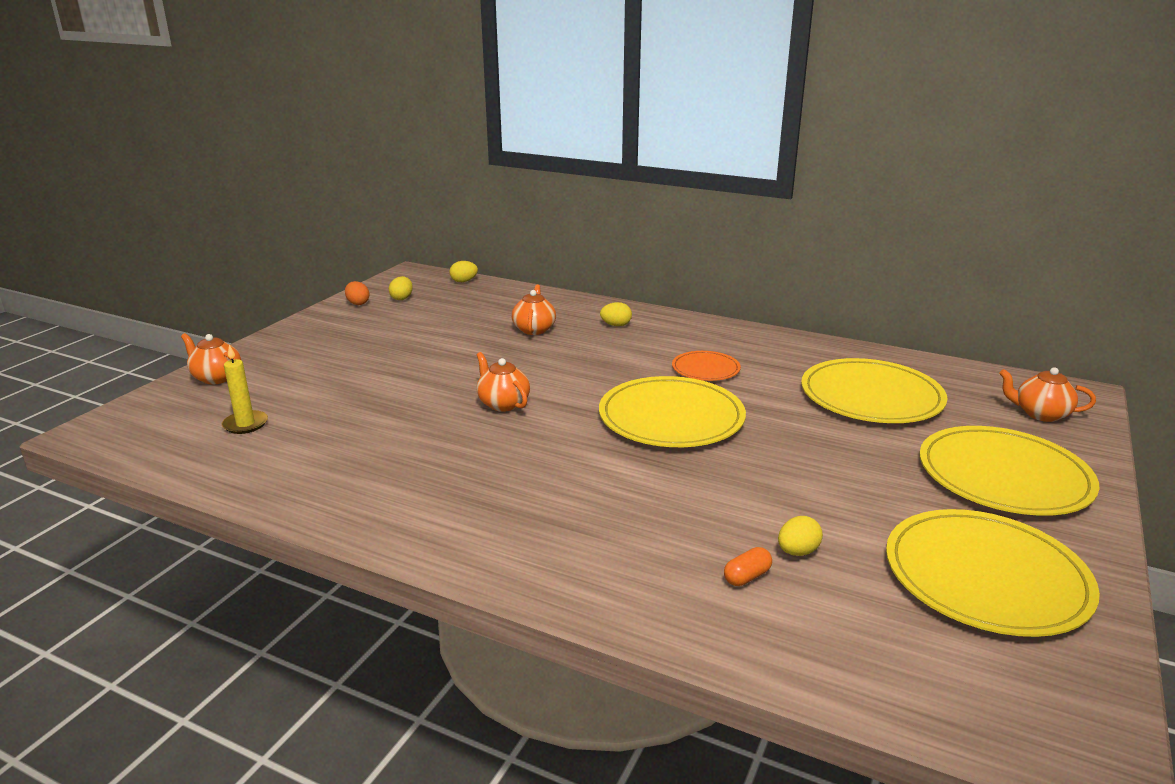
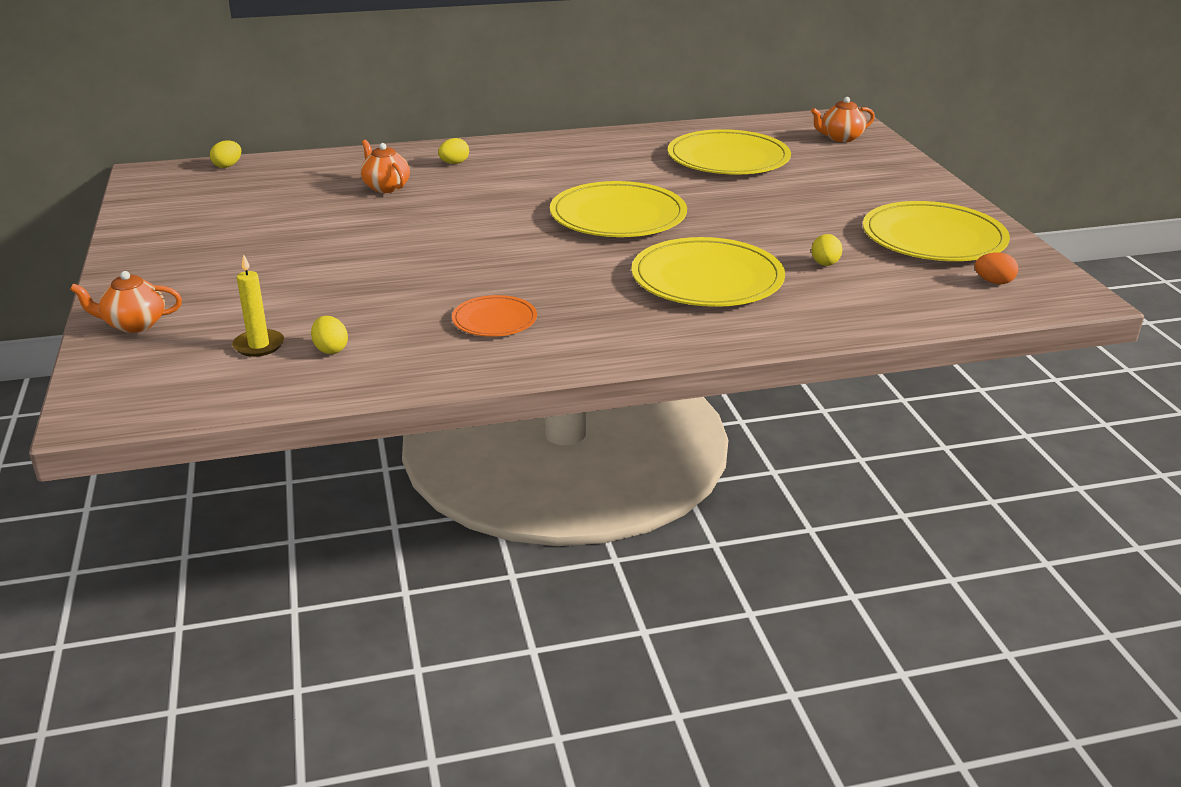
camera: 40 degrees left, 5 degrees up
(358, 303) = (148, 217): orange egg -> orange egg (993, 282)
(402, 298) = (190, 199): yellow egg -> yellow egg (331, 349)
(503, 404) = (470, 250): orange teapot -> none
(705, 369) = (585, 175): orange plate -> orange plate (494, 320)
(747, 577) = (818, 288): orange capsule -> none
(1004, 476) = (870, 181): yellow plate -> yellow plate (707, 279)

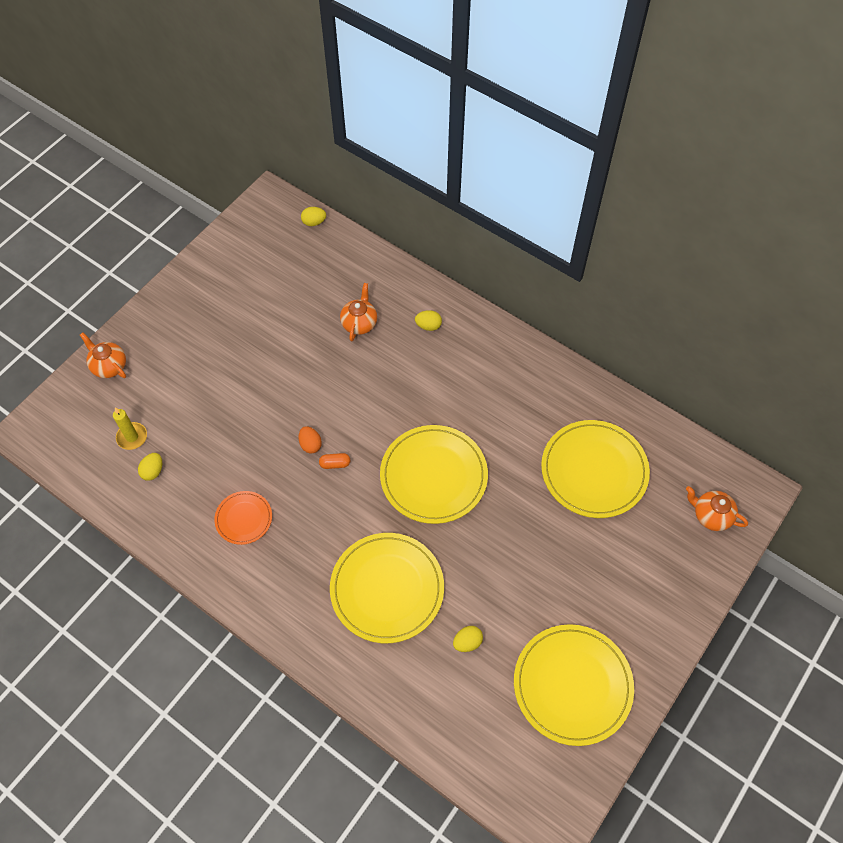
camera: 50 degrees right, 30 degrees up
(519, 252) = (335, 464): none -> orange capsule
(993, 282) = (530, 761): orange egg -> orange egg (310, 444)

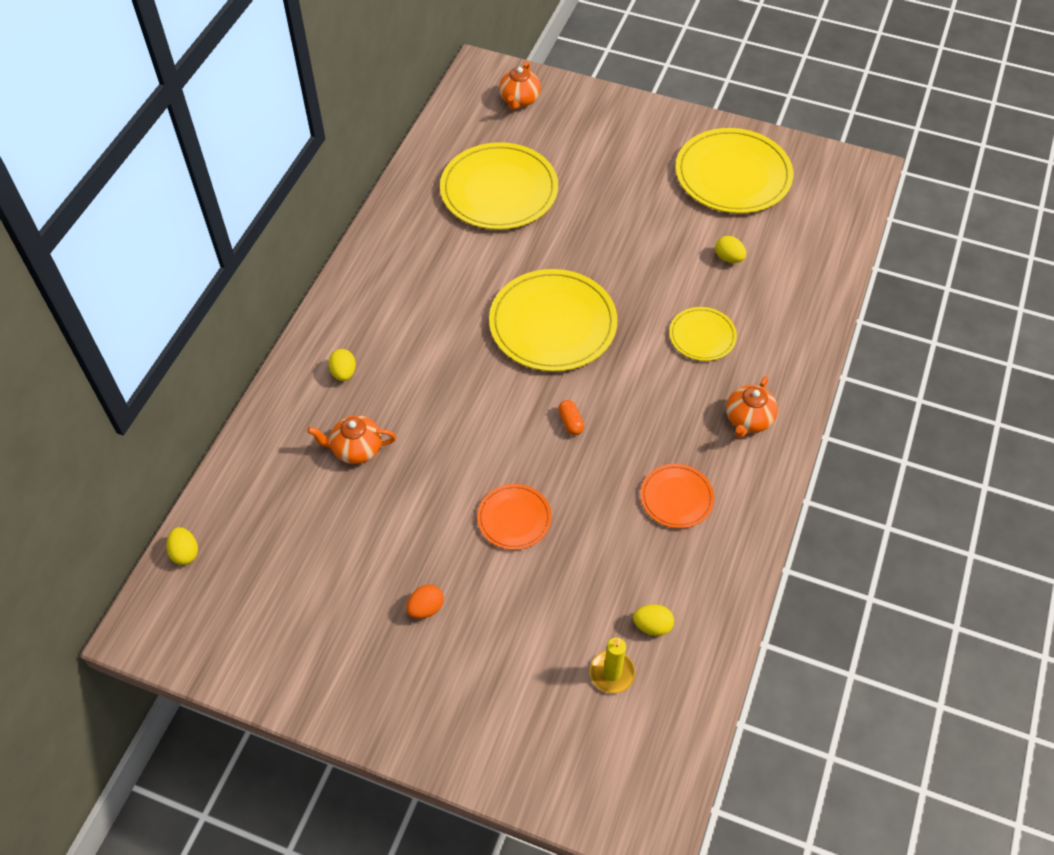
camera: 105 degrees left, 5 degrees down
(109, 366) = (508, 753): orange teapot -> orange teapot (748, 420)
(268, 407) = (514, 518): none -> orange plate
(310, 444) = (553, 455): orange egg -> orange egg (426, 608)
(387, 589) = (702, 336): yellow plate -> yellow plate, size x0.52

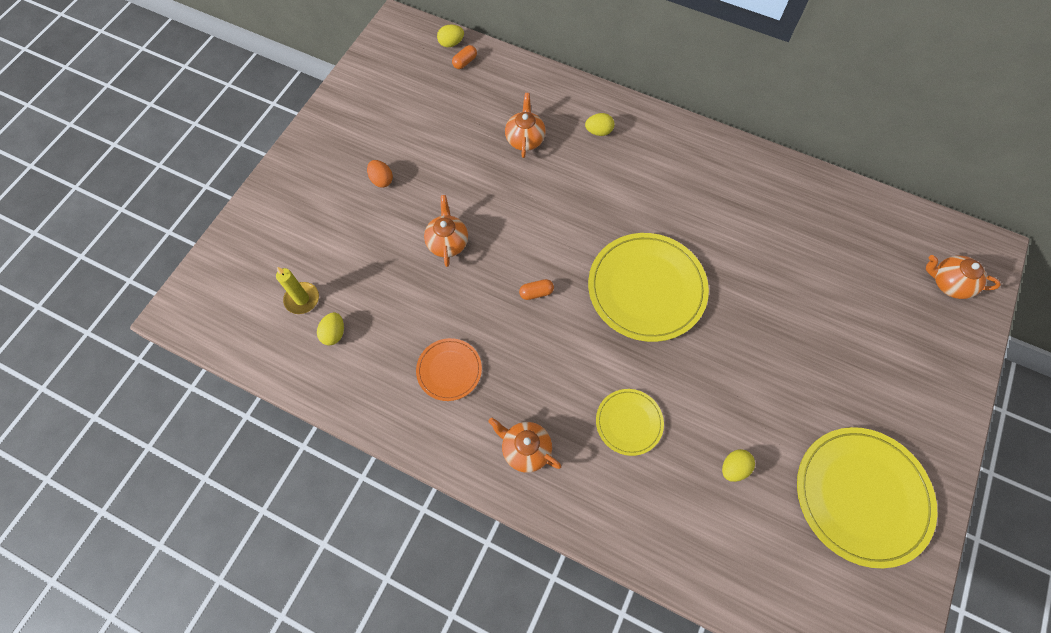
camera: 95 degrees right, 10 degrees up
(222, 531) = (465, 62): none -> orange capsule
(499, 190) = (814, 255): yellow plate -> none
(514, 518) = (447, 242): orange plate -> orange teapot

